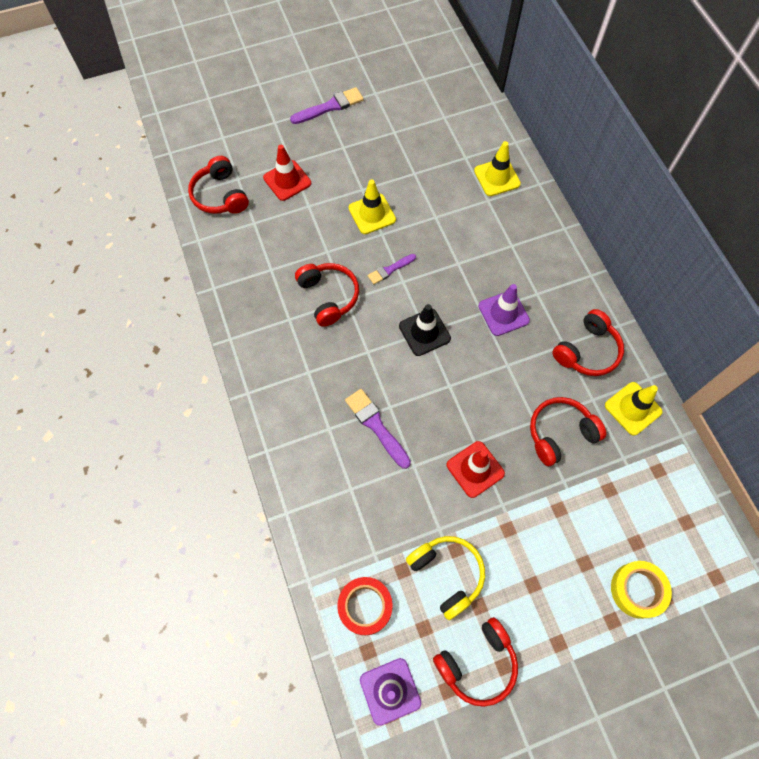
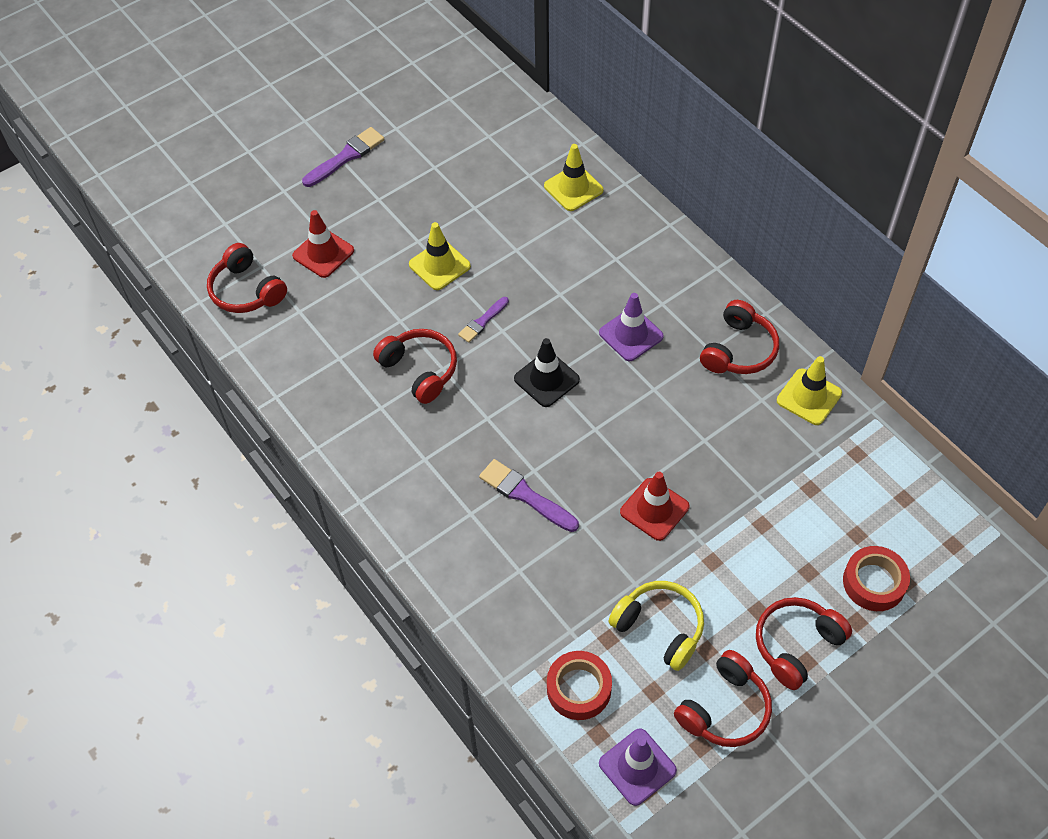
camera: 15 degrees left, 10 degrees down
(560, 433) = (737, 445): red headphones -> red headphones (796, 645)
(637, 590) = (874, 582): yellow tape -> red tape

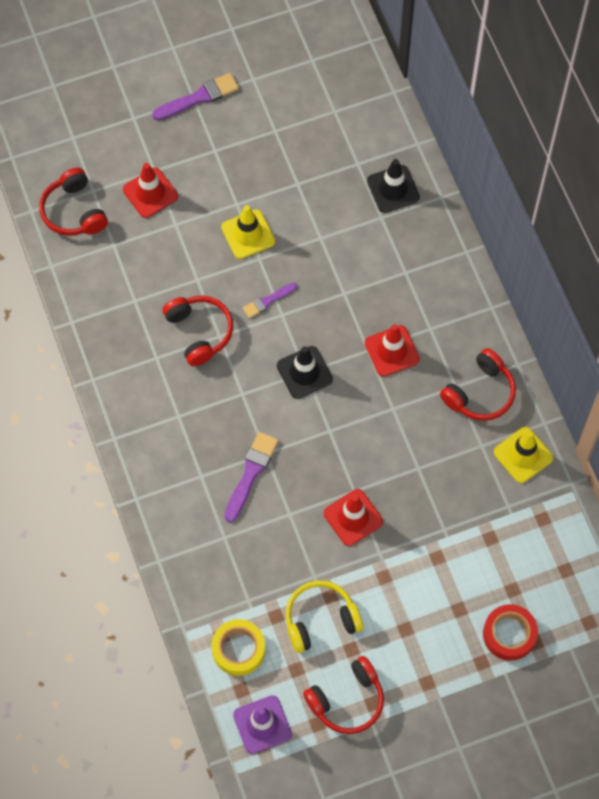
camera: 15 degrees right, 10 degrees up
(525, 495) = (251, 473): purple brush -> purple brush turned 60 degrees clockwise
(573, 188) = (393, 189): yellow traffic cone -> black traffic cone
(579, 688) = (238, 649): red tape -> yellow tape
(631, 334) = (391, 351): purple traffic cone -> red traffic cone
(660, 628) = (320, 619): yellow headphones -> yellow headphones turned 75 degrees counterclockwise
(796, 645) = (424, 667): red headphones -> none

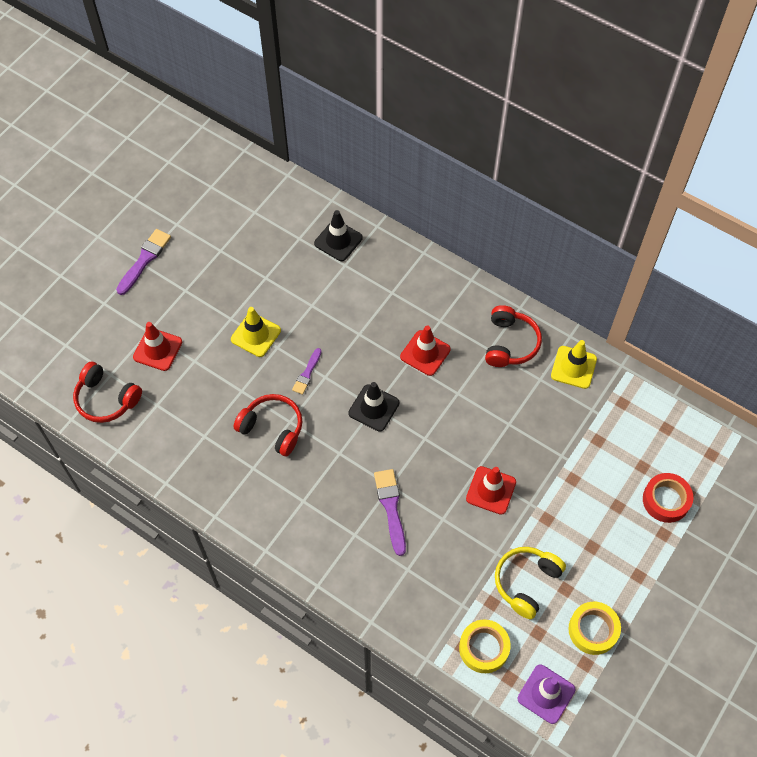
camera: 35 degrees left, 5 degrees down
(347, 700) = (593, 630): red headphones -> yellow tape

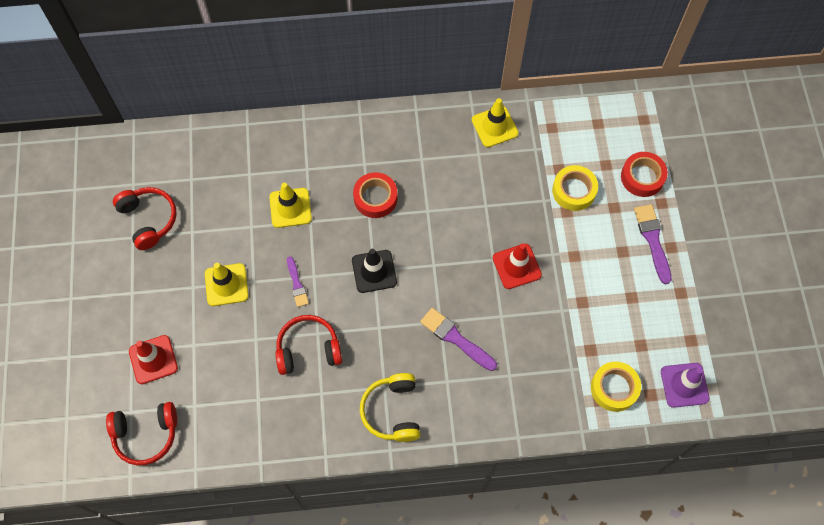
camera: 40 degrees left, 5 degrees up
(144, 260) = (71, 293): purple brush -> purple brush (652, 240)
(338, 240) = (226, 158): black traffic cone -> none
(353, 313) = (290, 208): none -> yellow traffic cone
(425, 353) = (375, 198): red traffic cone -> red tape
(510, 343) = (432, 143): red headphones -> red headphones (148, 220)
(526, 582) = (601, 315): yellow headphones -> yellow headphones (392, 411)
(593, 630) = (675, 312): yellow tape -> yellow tape (574, 191)

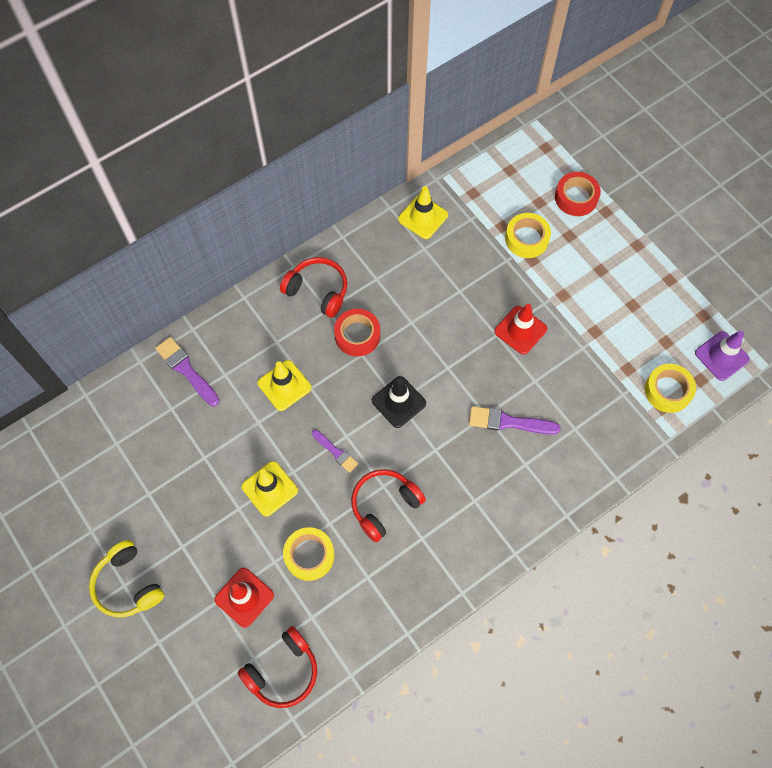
camera: 30 degrees left, 0 degrees up
(148, 220) = (154, 468): red headphones -> red headphones (318, 291)
(223, 355) = (309, 555): none -> yellow tape
(392, 411) = (495, 517): yellow headphones -> yellow headphones (128, 584)
(652, 240) = (618, 247): purple brush -> purple brush (186, 370)

